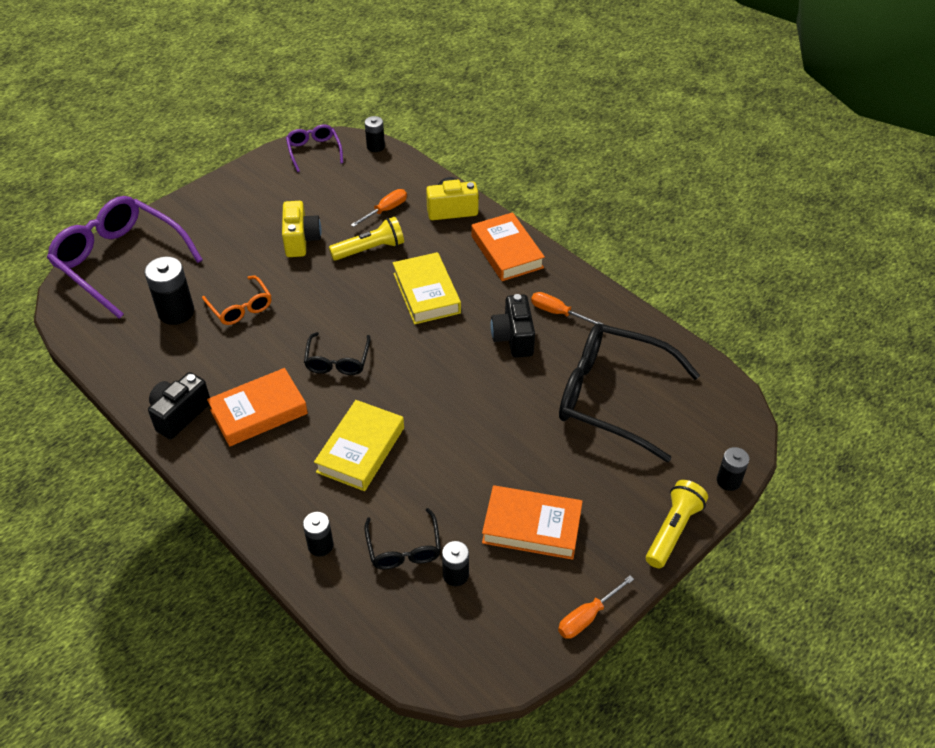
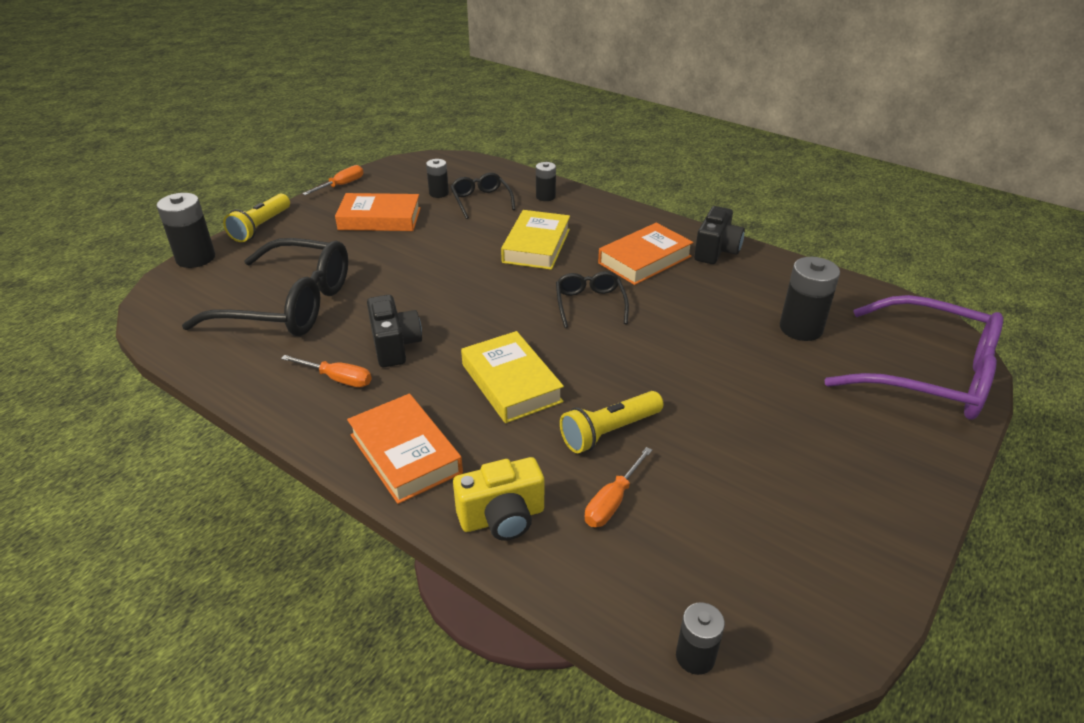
camera: 170 degrees right, 10 degrees down
(240, 307) = (732, 341): orange glasses -> none
(301, 240) = (715, 433): yellow camera -> none
(314, 151) = (811, 622): purple glasses -> none
(728, 481) = (196, 258): black battery -> black battery, size x1.68

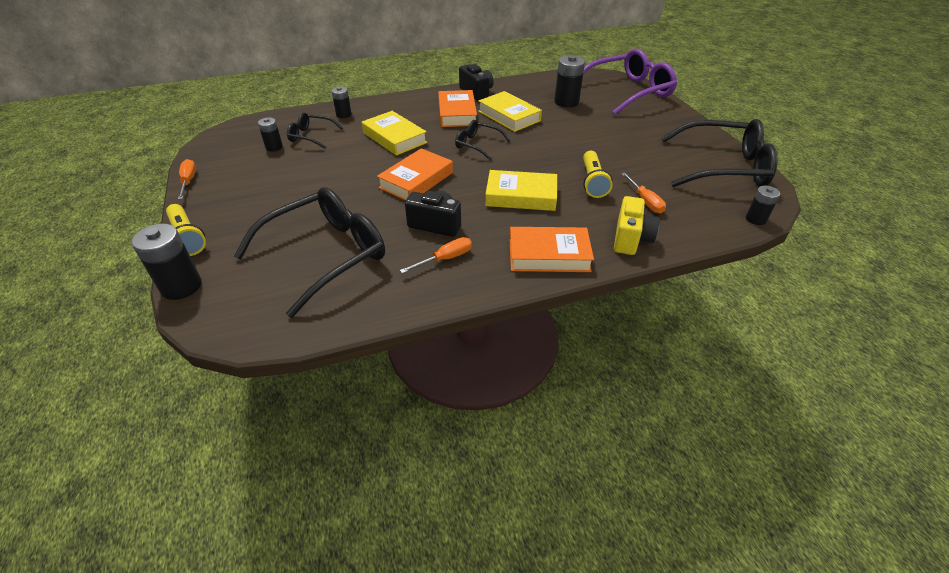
camera: 55 degrees left, 5 degrees up
(380, 219) = (268, 181): orange book -> orange book (416, 180)
(691, 298) = (509, 116): none -> yellow book
(820, 565) = (723, 167): none -> black glasses

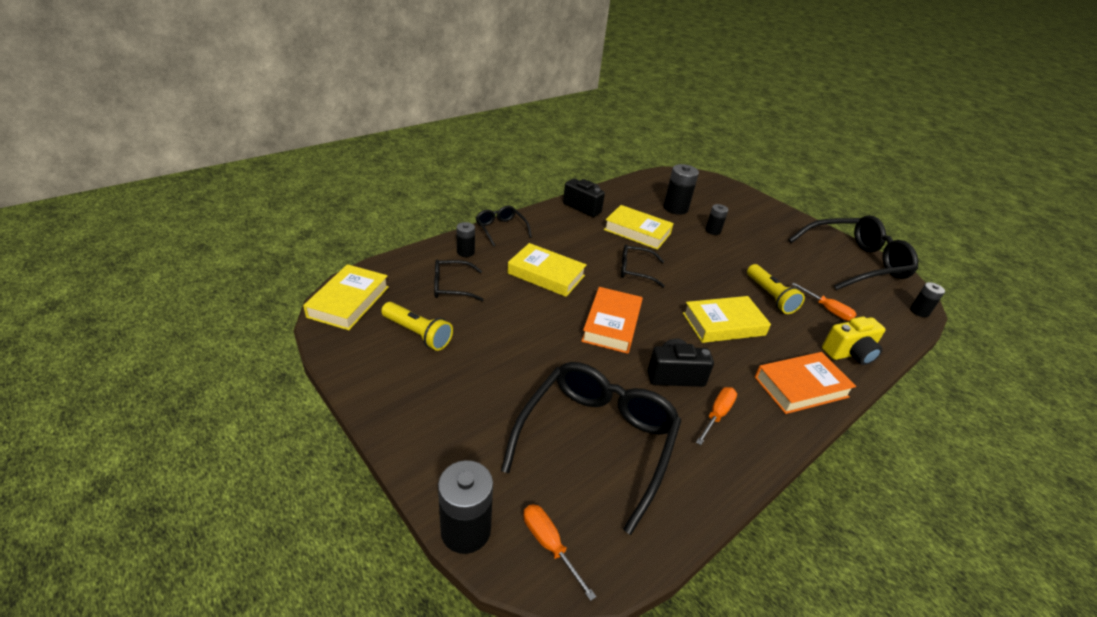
camera: 25 degrees left, 5 degrees down
(187, 238) = (415, 458): yellow flashlight -> yellow flashlight (417, 333)
(188, 181) = (349, 376): orange screwdriver -> orange screwdriver (549, 545)
(229, 136) = (349, 302): none -> yellow book
(274, 147) = (419, 308): black battery -> black battery (713, 231)
(387, 102) = (501, 229): none -> black glasses
(457, 113) = (585, 235): orange book -> none
(628, 92) = (718, 190): purple glasses -> none
(631, 239) = (849, 353): yellow camera -> yellow camera turned 75 degrees clockwise

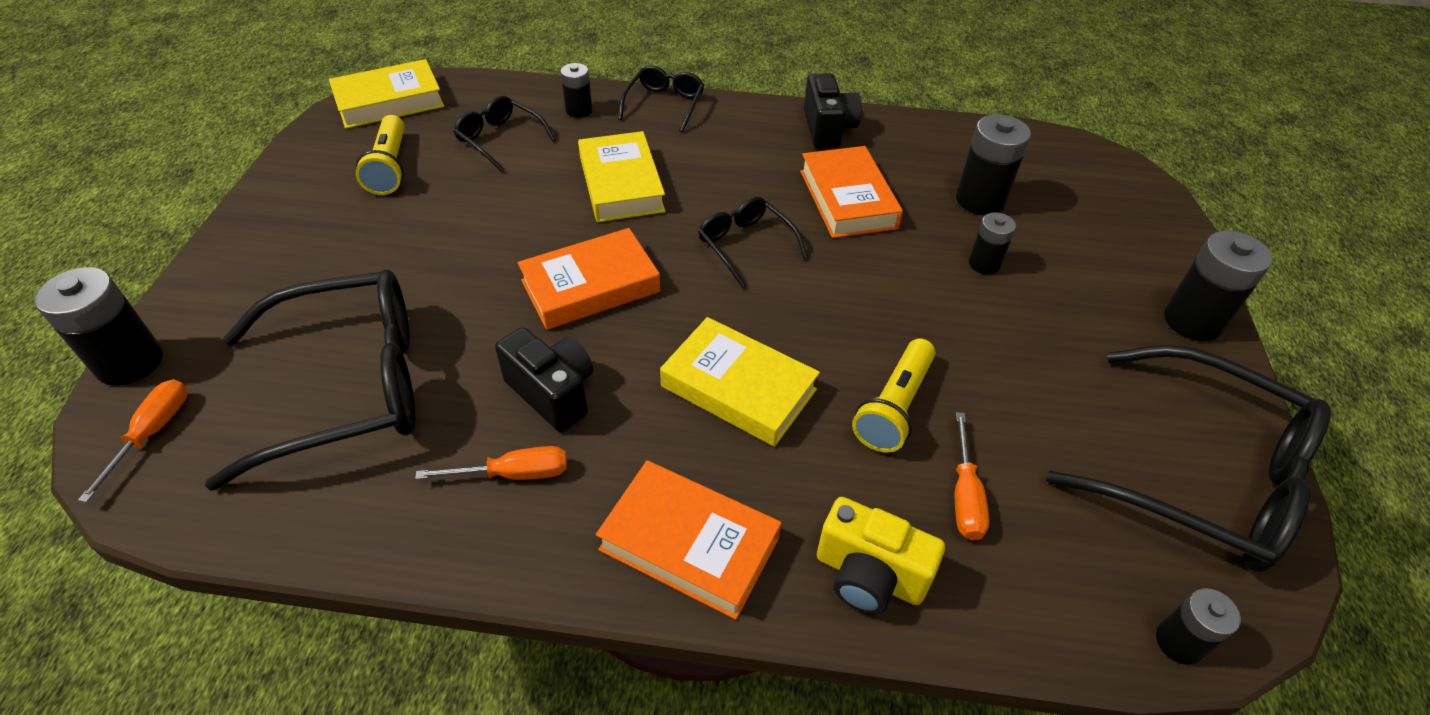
camera: 50 degrees right, 10 degrees up
(637, 231) = (847, 199): yellow book -> orange book
(785, 217) = (1192, 321): none -> black battery

